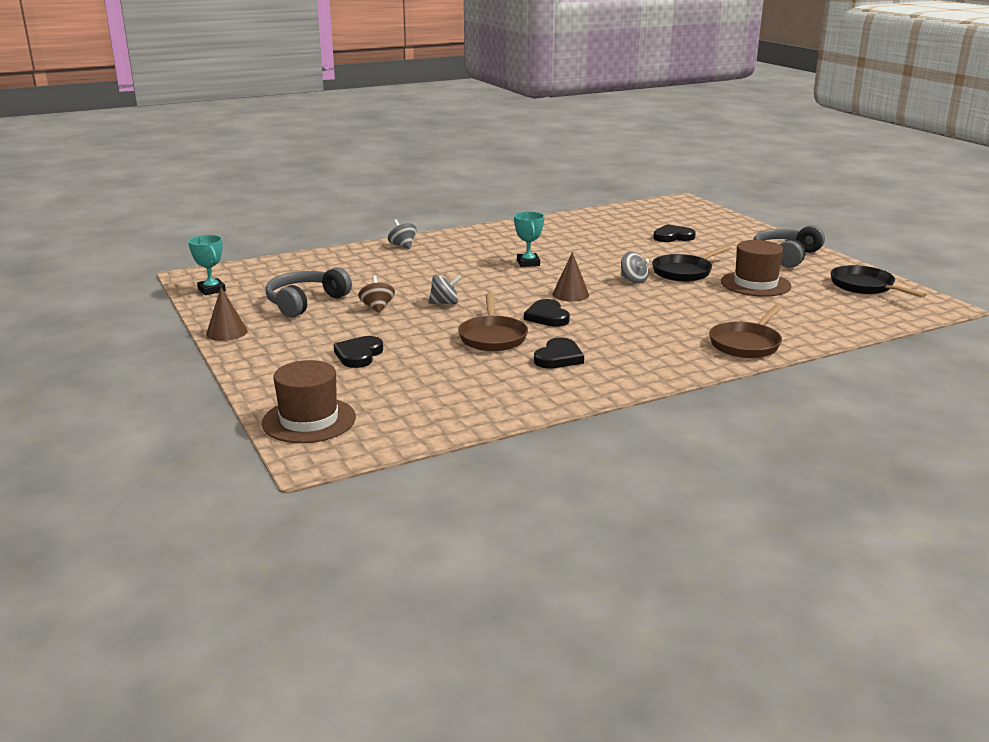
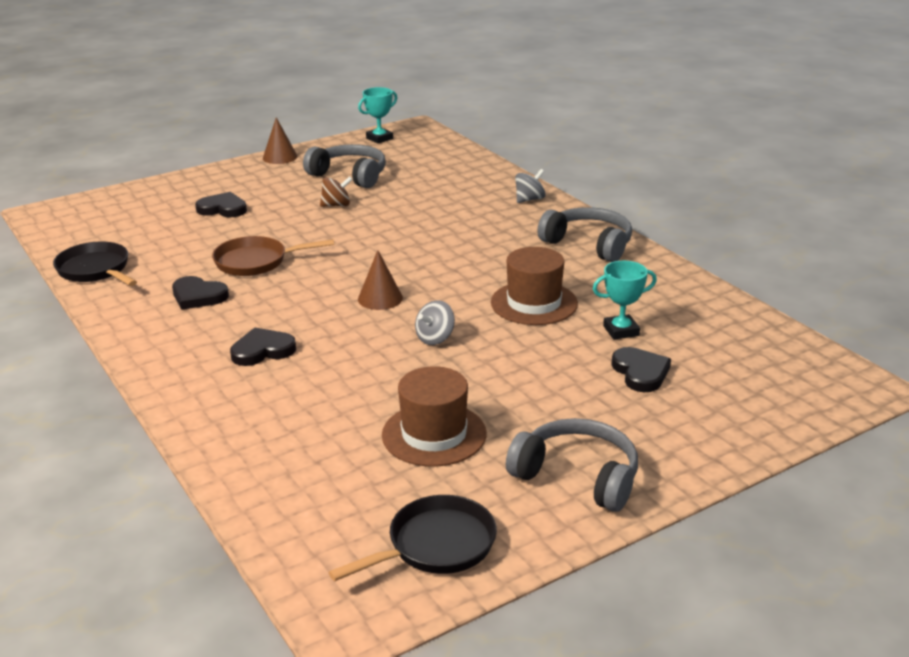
camera: 85 degrees right, 5 degrees up
(309, 420) = (102, 205): brown hat -> brown hat (534, 303)
(445, 303) = (349, 234): grey spinning top -> none
(493, 235) = (589, 244): none -> grey headphones
(528, 263) = (488, 270): turquoise trophy -> turquoise trophy (621, 331)
(547, 317) = (309, 287): black heart -> black heart (262, 350)
(684, 272) = (476, 377): black pan -> black pan (96, 270)
(746, 344) = (214, 411): brown pan -> none

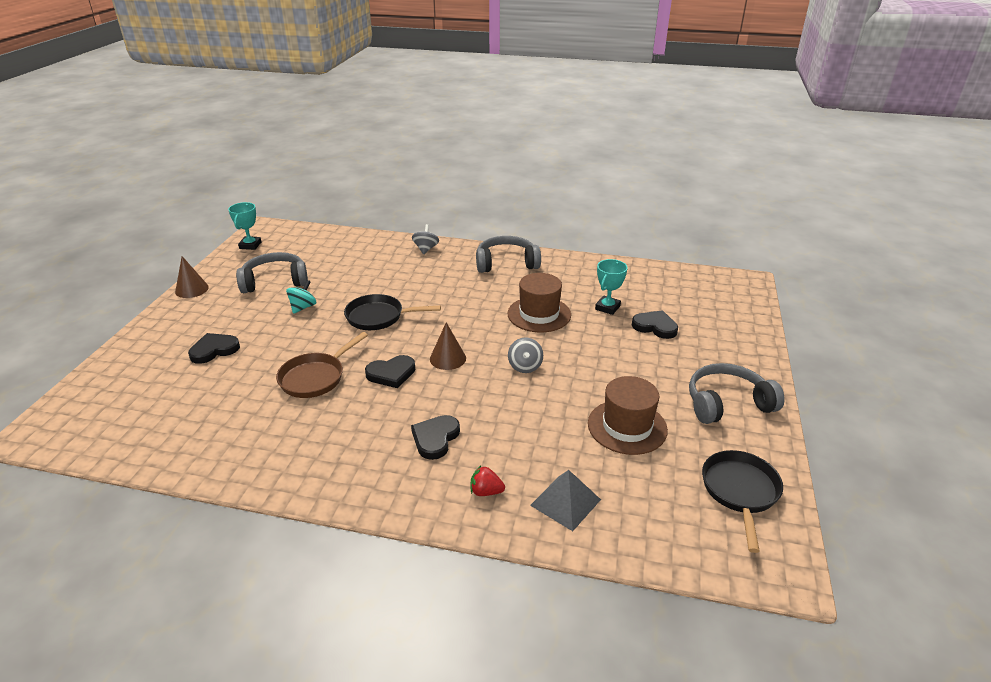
camera: 45 degrees left, 5 degrees up
(96, 270) = (186, 454): black pan -> black pan (379, 317)
(198, 296) = (316, 427): black heart -> black heart (391, 374)
(230, 407) = (486, 491): none -> red strawberry
(273, 452) = (565, 502): none -> grey pyramid
(336, 205) = (303, 307): brown spinning top -> turquoise spinning top

